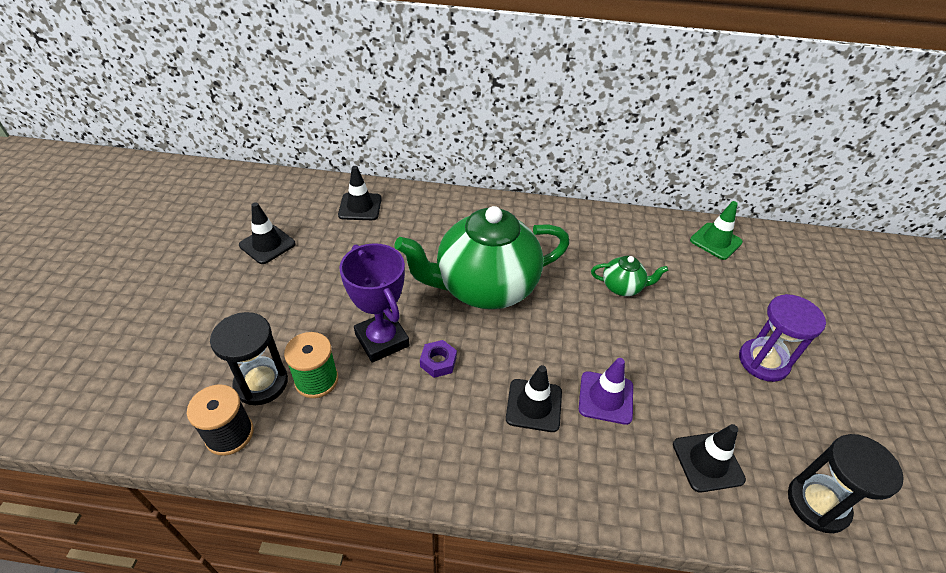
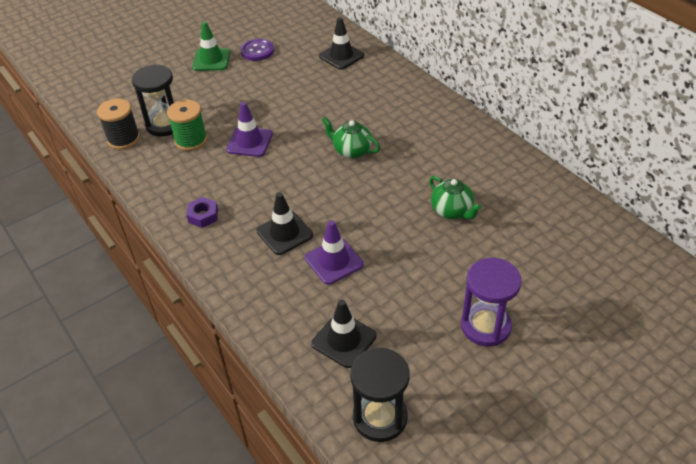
camera: 50 degrees right, 0 degrees up
(267, 244) = (257, 51): black traffic cone -> purple button
(382, 340) = (249, 142): purple trophy -> purple traffic cone
(438, 362) = (264, 174): purple nut -> purple nut (203, 216)
(484, 287) = (351, 151): green teapot -> green teapot, size x0.42
(715, 241) = (592, 232): green traffic cone -> green traffic cone (211, 60)

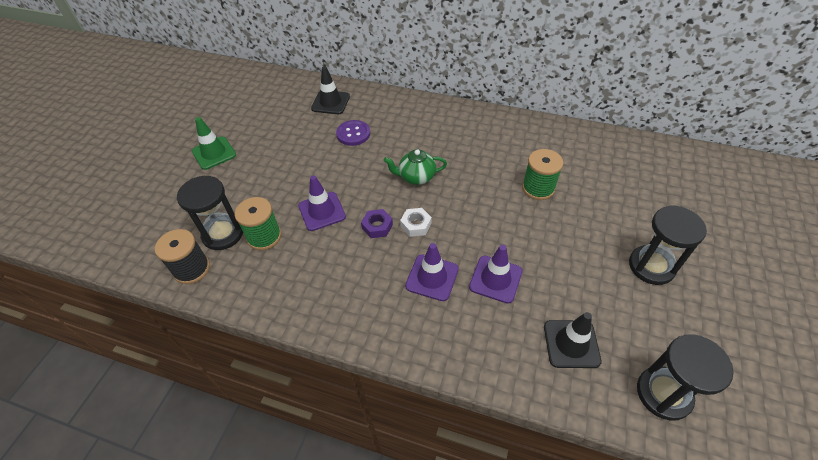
camera: 35 degrees left, 5 degrees up
(203, 216) = (344, 302): purple nut -> purple nut (377, 226)
(257, 51) = (251, 127): purple button -> purple button (353, 134)
(284, 233) = (432, 277): black traffic cone -> purple traffic cone
(312, 188) = (416, 225): none -> white nut
(452, 211) = (538, 188): green teapot -> green spool
(485, 326) = (651, 266): purple hourglass -> black hourglass

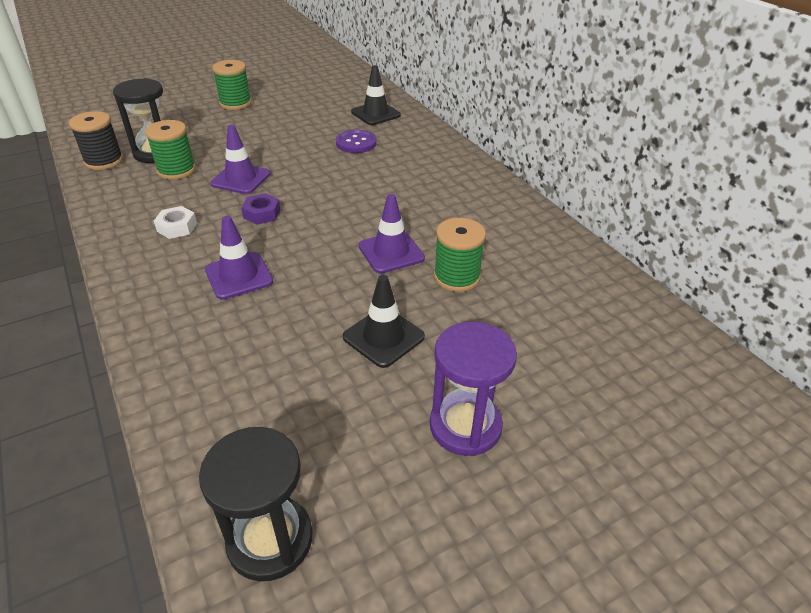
camera: 40 degrees right, 10 degrees down
(214, 153) = (235, 103): green traffic cone -> green spool
(416, 177) = (354, 200): green teapot -> none
(416, 225) = (293, 232): white nut -> white nut (177, 227)
(495, 279) = (287, 315): purple traffic cone -> purple traffic cone (391, 252)
(571, 344) = (261, 417): black traffic cone -> black traffic cone (383, 337)
(651, 266) = (465, 426): black hourglass -> purple hourglass

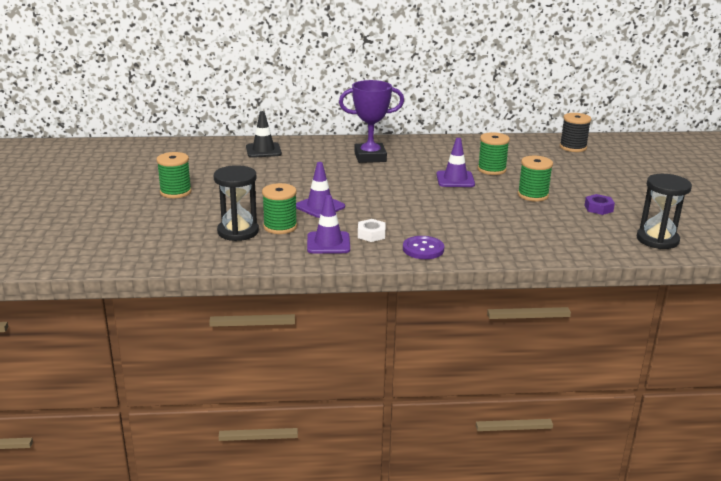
camera: 65 degrees left, 15 degrees down
(104, 161) = (229, 253): black spool -> black spool (573, 147)
(239, 276) = (449, 222): purple traffic cone -> purple traffic cone (328, 243)
(262, 214) = (378, 206): purple nut -> purple nut (598, 208)
(356, 143) = (304, 164): purple button -> purple button (423, 249)
(383, 337) = (533, 195): black traffic cone -> green spool
(415, 175) = (370, 157): none -> purple trophy
(465, 426) = (605, 191): purple hourglass -> none

